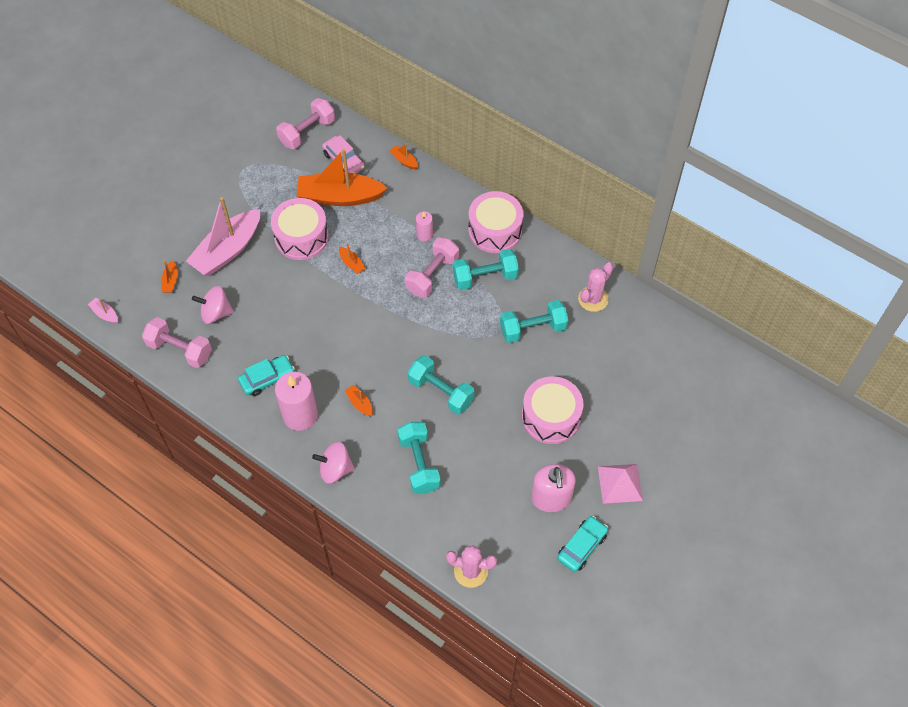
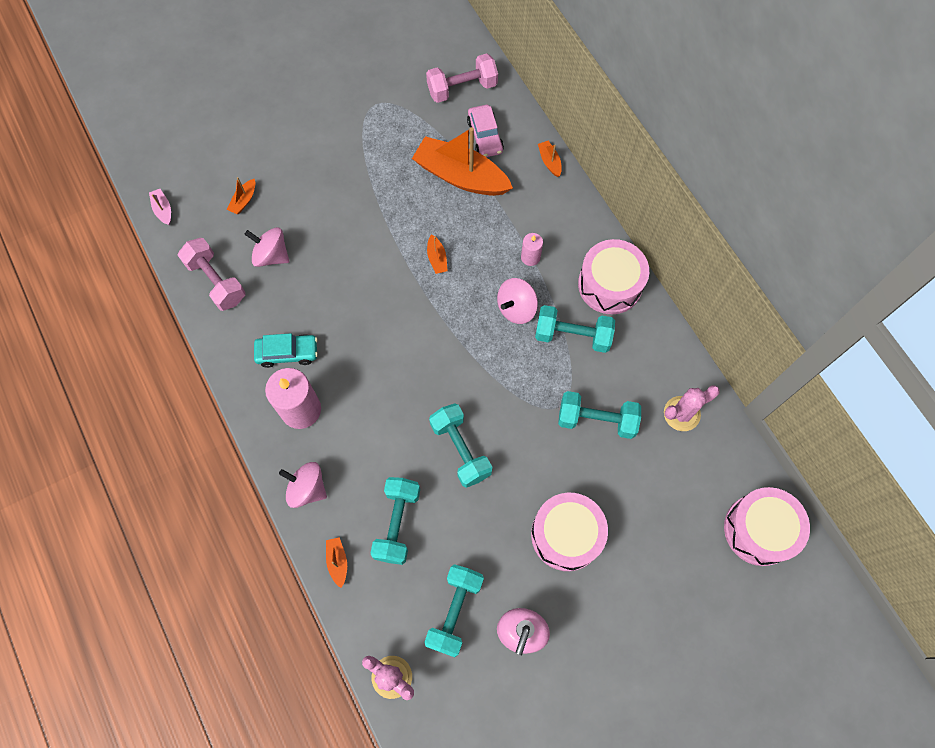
camera: 25 degrees right, 10 degrees up
(227, 250) = (317, 190): pink boat -> none
(301, 237) = (399, 206): pink drum -> pink drum (759, 530)
(359, 403) = (368, 424): orange boat -> orange boat (337, 562)
(432, 275) = (516, 308): pink dumbbell -> pink spinning top
(494, 505) = (454, 611): none -> turquoise dumbbell
(582, 546) = (526, 707): turquoise car -> none
(620, 483) = (606, 651): pink pyramid -> none

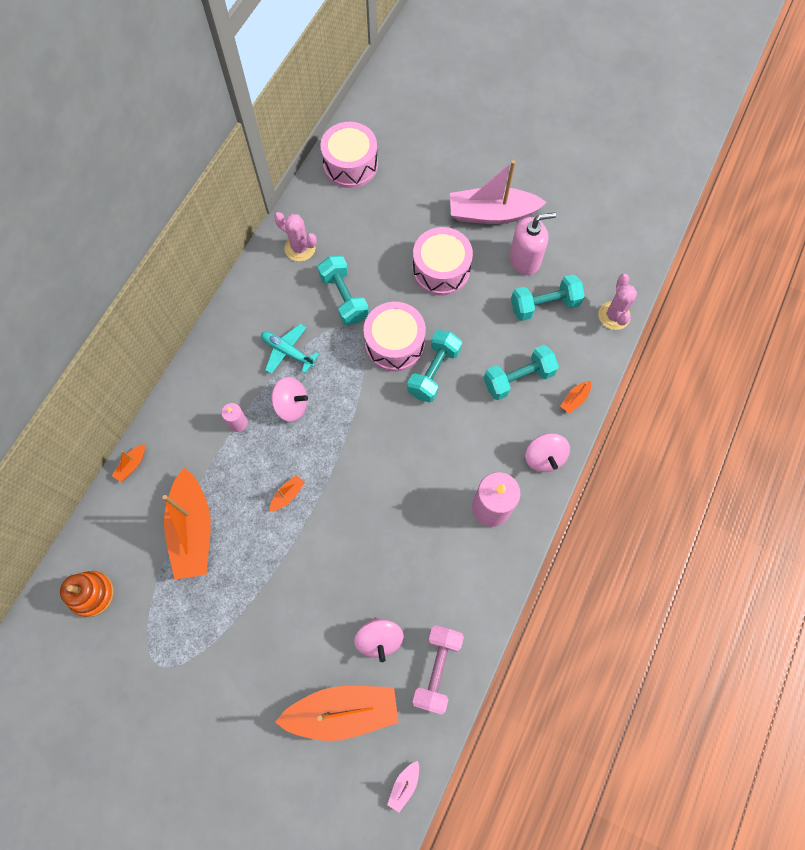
camera: 125 degrees left, 0 degrees up
(244, 200) = (343, 711): orange boat -> orange boat, size x2.46
(287, 353) = (454, 554): turquoise car -> none
(462, 88) = (92, 594): pink dumbbell -> orange stacking toy
(485, 136) = (136, 537): pink car -> none
(572, 335) = (287, 351): turquoise dumbbell -> turquoise plane
(600, 640) = (492, 214): none -> pink boat
(610, 284) = (224, 351): pink drum -> pink drum (394, 344)

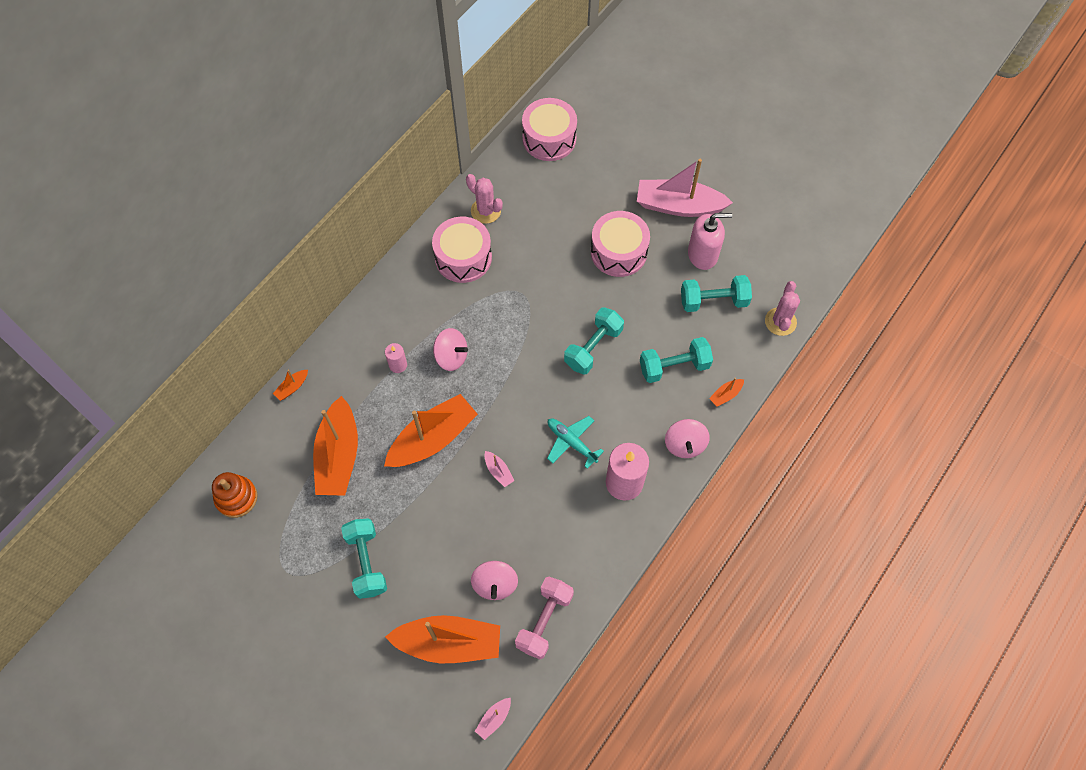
camera: 10 degrees right, 5 degrees down
(287, 351) = (456, 306): turquoise plane -> turquoise plane (571, 442)
(287, 495) = (432, 439): orange boat -> orange boat, size x2.46
(344, 298) = (520, 264): turquoise dumbbell -> turquoise dumbbell (366, 562)
(361, 518) = (498, 471): none -> pink boat
(394, 344) = (560, 315): pink drum -> pink drum (463, 258)

